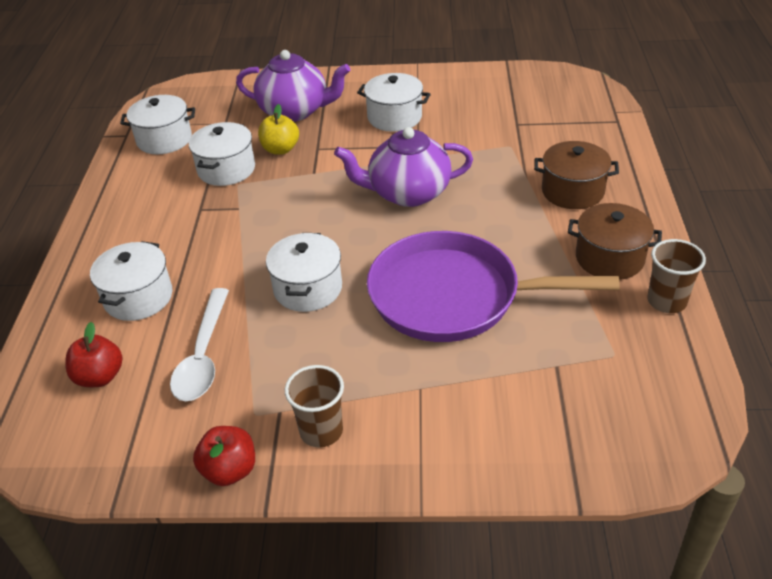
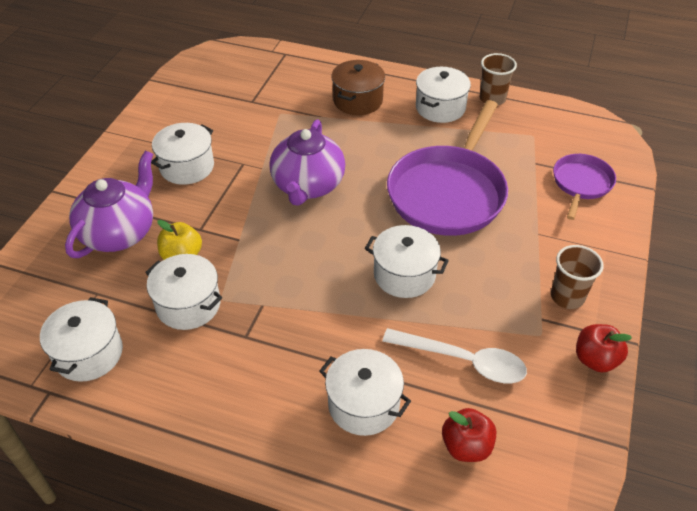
camera: 75 degrees left, 5 degrees up
(542, 420) = (581, 183): none -> purple pan
(609, 258) = (440, 108): brown pot -> white pot

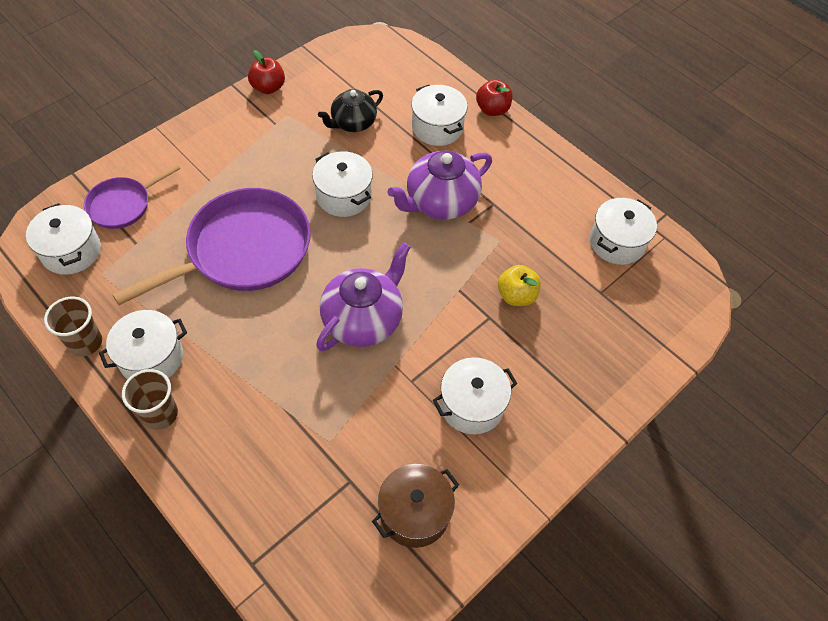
camera: 155 degrees left, 10 degrees up
(119, 233) = (566, 348): purple teapot -> purple teapot (440, 202)
(188, 305) = (527, 248): white pot -> white pot (71, 251)
(358, 101) = (228, 416): brown pot -> brown pot (414, 513)
(463, 361) = (353, 123): white spoon -> black teapot
(466, 446) = (391, 82): red apple -> red apple (492, 110)
(567, 297) = (242, 128): brown cup -> brown cup (160, 414)

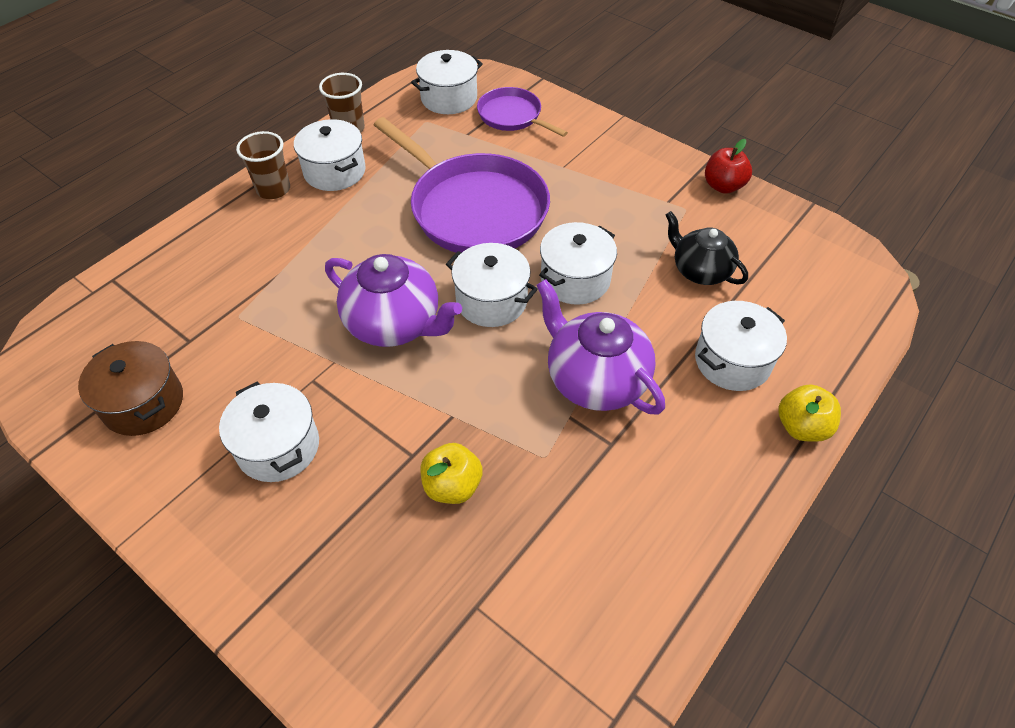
camera: 85 degrees right, 5 degrees down
(492, 110) = (801, 427): red apple -> yellow apple
(617, 242) = (582, 631): white pot -> white pot (491, 301)

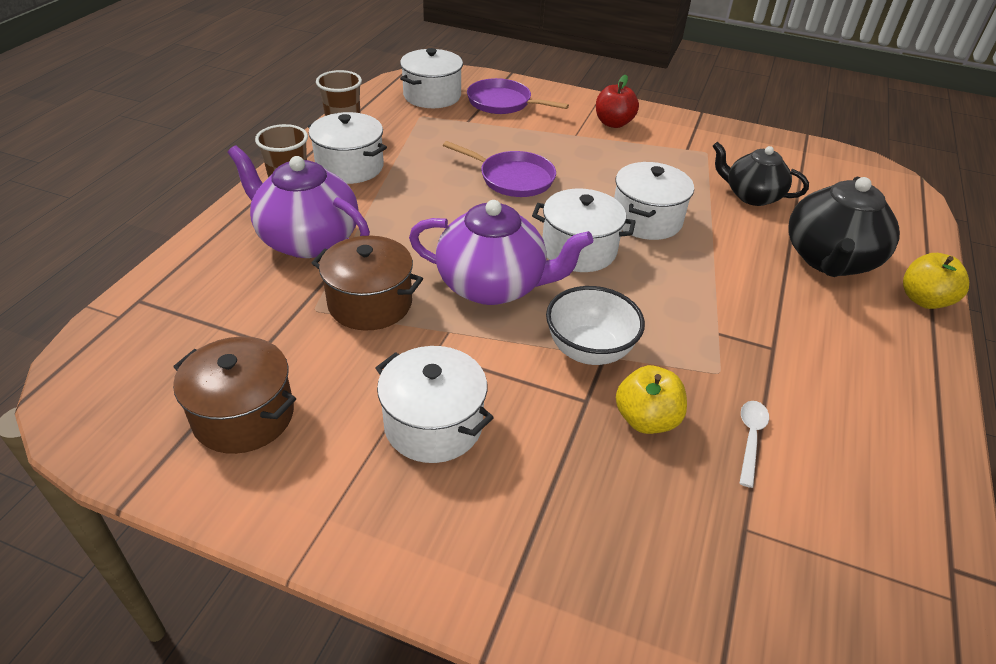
camera: 20 degrees left, 10 degrees down
(284, 320) = (370, 303): none -> brown pot
(442, 407) = (589, 350): none -> white bowl
(474, 209) = (513, 178): purple pan -> purple pan, size x0.53
(532, 527) = (750, 438): none -> white spoon
(595, 380) = (721, 297): purple teapot -> purple teapot (307, 240)
(723, 186) = (725, 131): red apple -> red apple (613, 123)
(732, 361) = (829, 260): white pot -> black teapot

